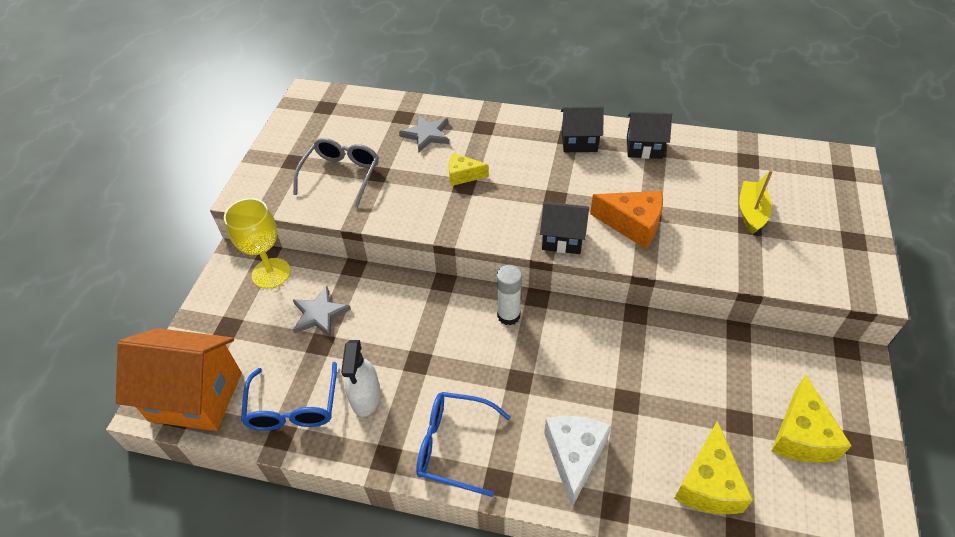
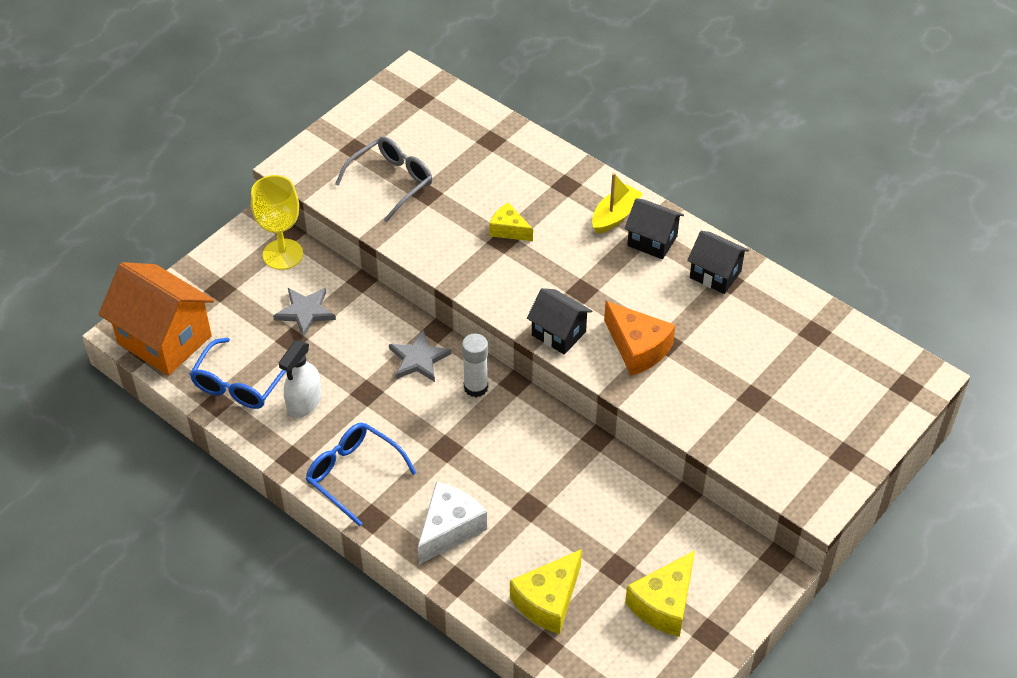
camera: 25 degrees right, 0 degrees up
(426, 134) = (502, 170): grey star -> grey star (418, 359)
(751, 212) = (767, 386): yellow boat -> yellow boat (615, 216)

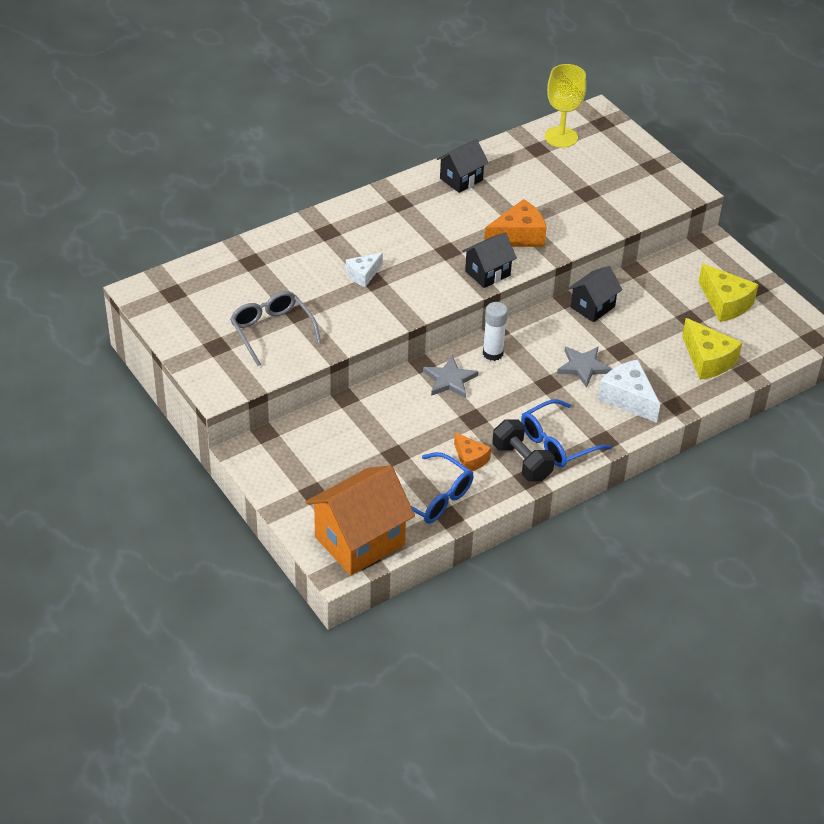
camera: 75 degrees left, 5 degrees down
(283, 254) = (290, 442): yellow goblet -> yellow goblet (561, 137)
(304, 403) = (470, 459): white spray bottle -> orange cheese
(305, 312) = (367, 440): grey star -> grey star (583, 367)
(314, 448) = (521, 462): none -> black dumbbell
(509, 230) = (363, 274): yellow cheese -> white cheese
(615, 216) = (376, 214): yellow boat -> none
(652, 241) = (412, 201): black house -> black house (592, 307)

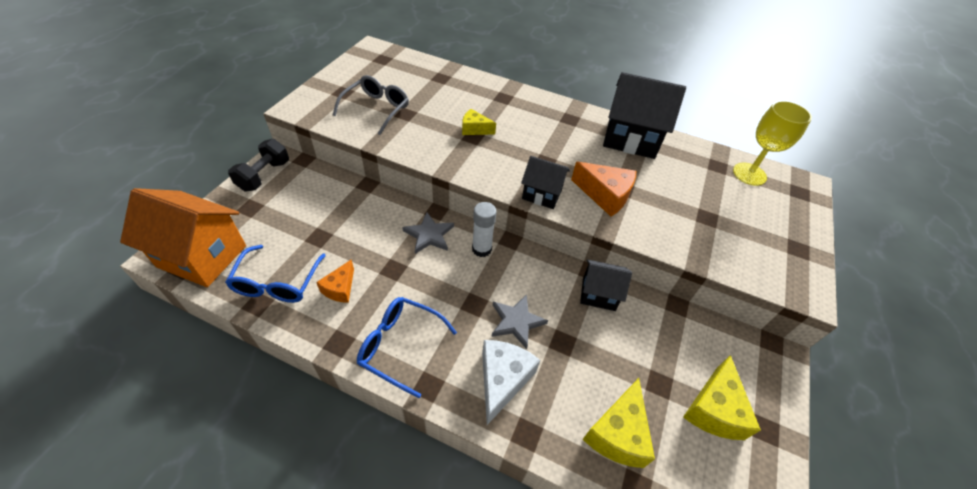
camera: 55 degrees right, 5 degrees up
(363, 274) = (474, 129): white cheese -> yellow cheese
(461, 179) = (631, 139): black house -> black house, size x1.76
(521, 462) = (357, 328): black dumbbell -> black dumbbell (264, 175)

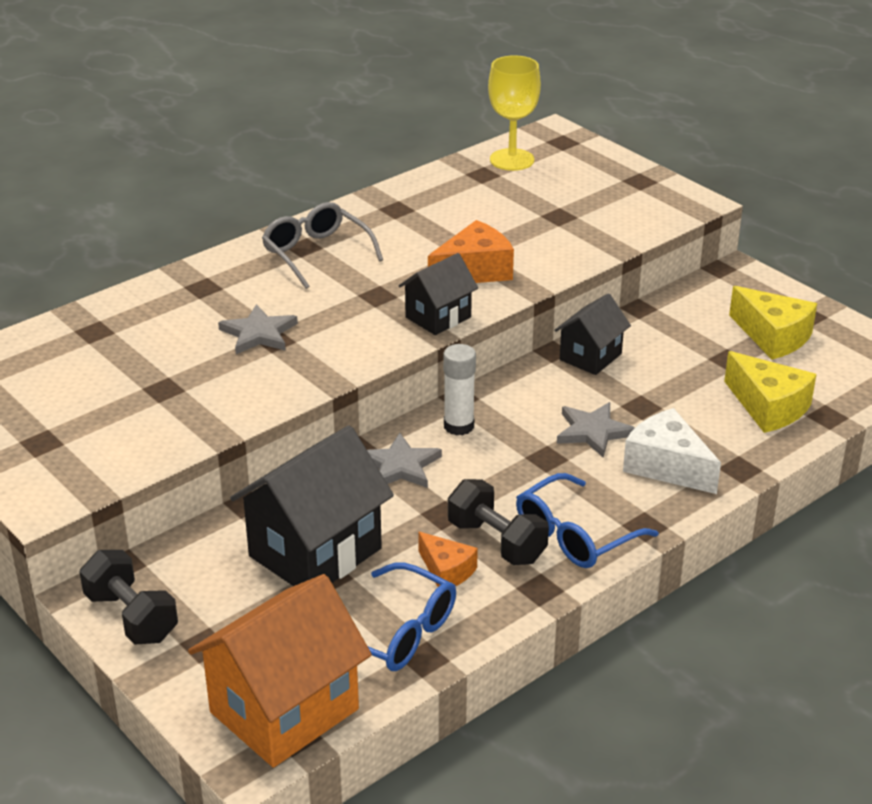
camera: 60 degrees left, 15 degrees down
(376, 109) = (126, 415): grey glasses -> grey glasses (316, 253)
(377, 304) = (496, 542): none -> black dumbbell
(474, 129) = (259, 333): yellow cheese -> grey star
(631, 139) = (385, 214): black house -> black house (315, 552)

